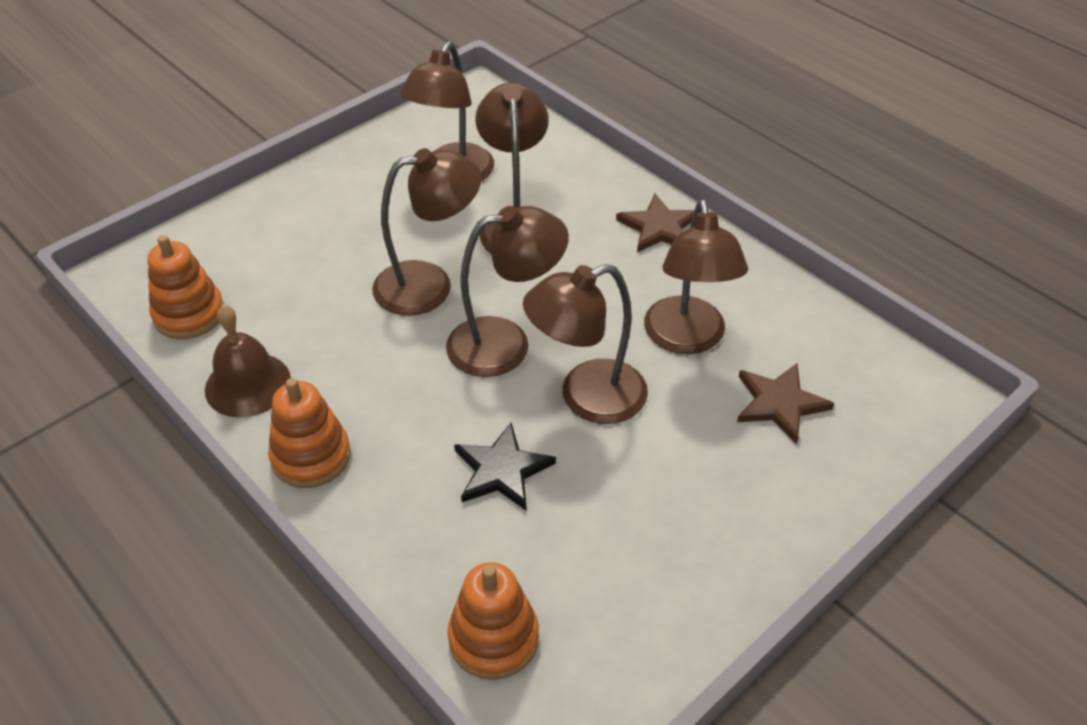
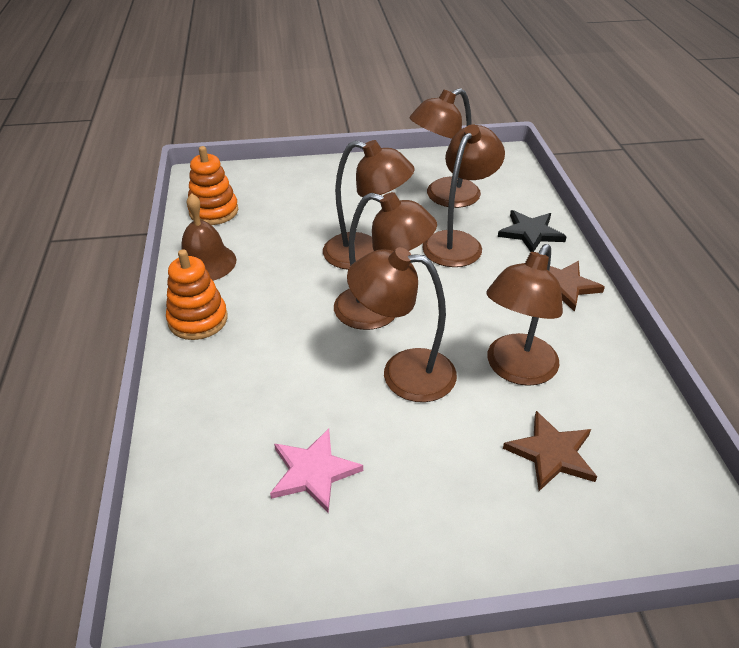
camera: 35 degrees right, 5 degrees down
(493, 638) = (190, 494): orange stacking toy -> none
(501, 470) = (301, 389): black star -> black star (530, 233)
(591, 544) = (313, 472): none -> pink star

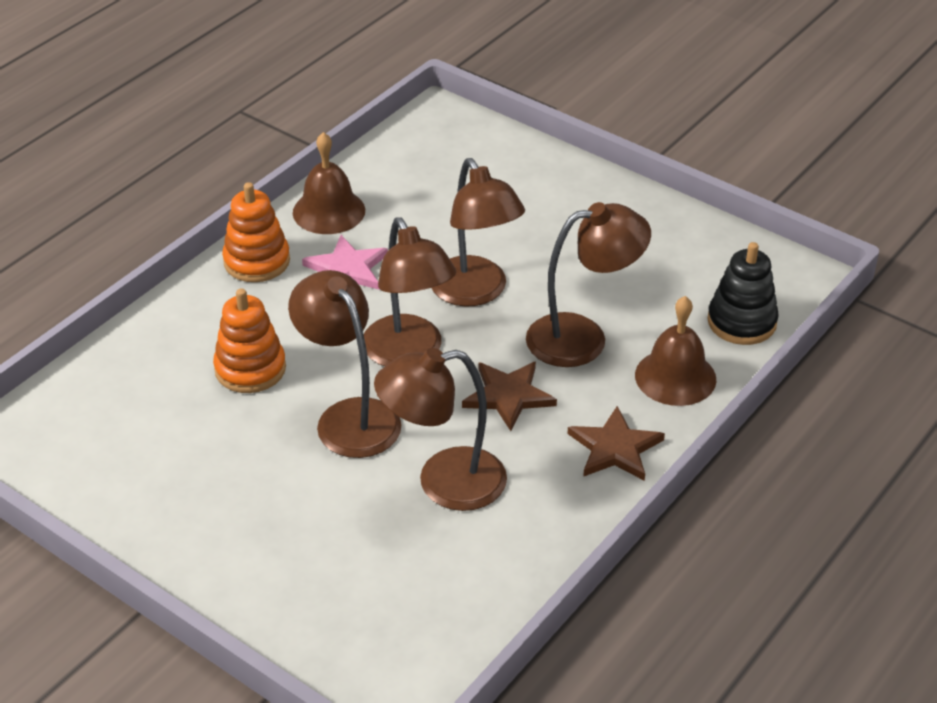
camera: 45 degrees right, 0 degrees up
(213, 211) = (402, 162): orange stacking toy -> orange stacking toy (250, 369)
(313, 472) = (182, 437): pink star -> pink star (347, 269)
(443, 197) = (647, 281): brown lamp -> none
(515, 190) = (741, 322): none -> black stacking toy
(530, 233) = (675, 377): black star -> brown bell
(551, 453) = (366, 560): brown star -> brown star (508, 396)

